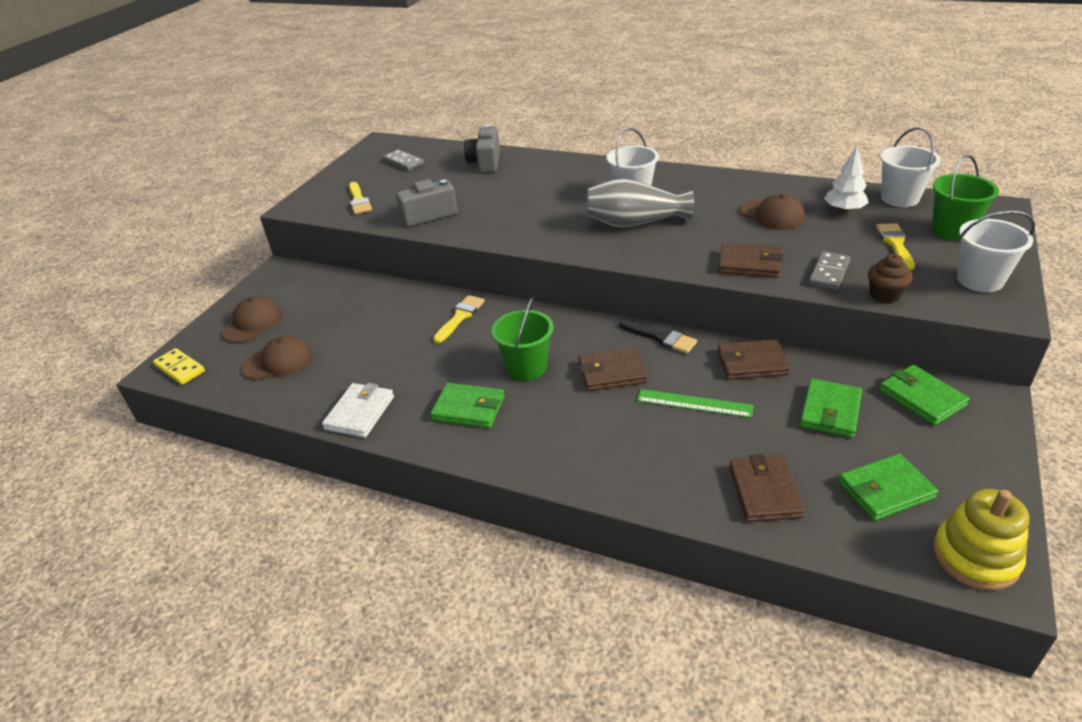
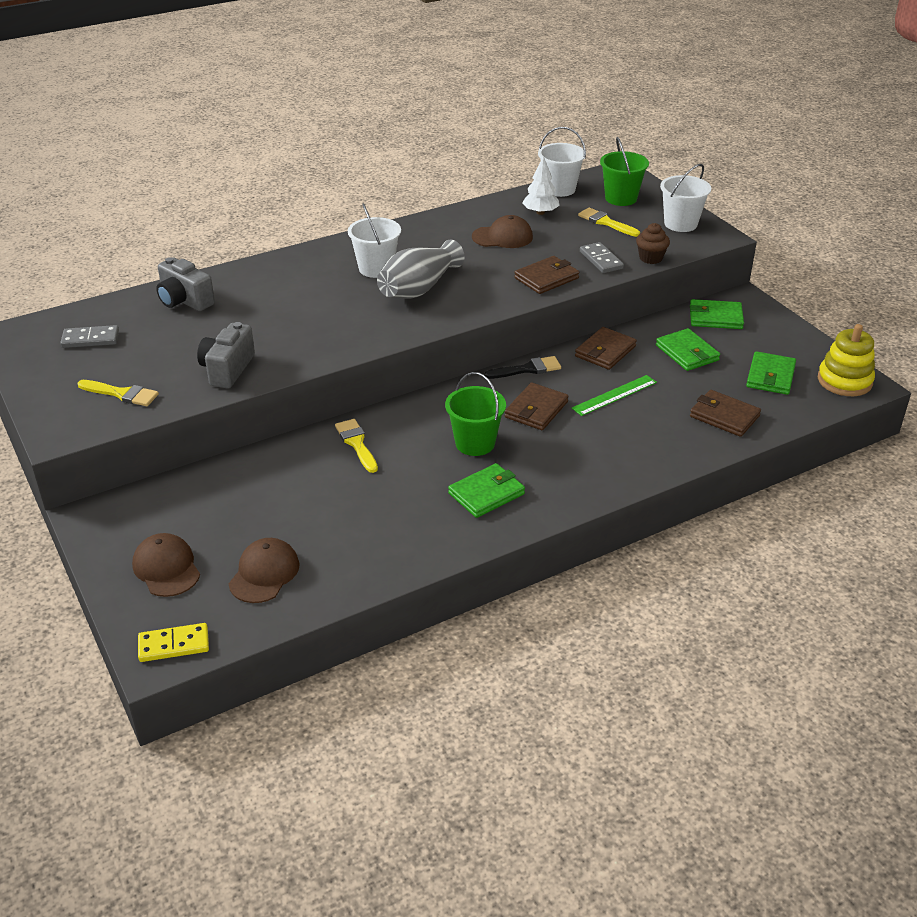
camera: 55 degrees left, 0 degrees up
(360, 413) = (414, 552): white wallet -> none

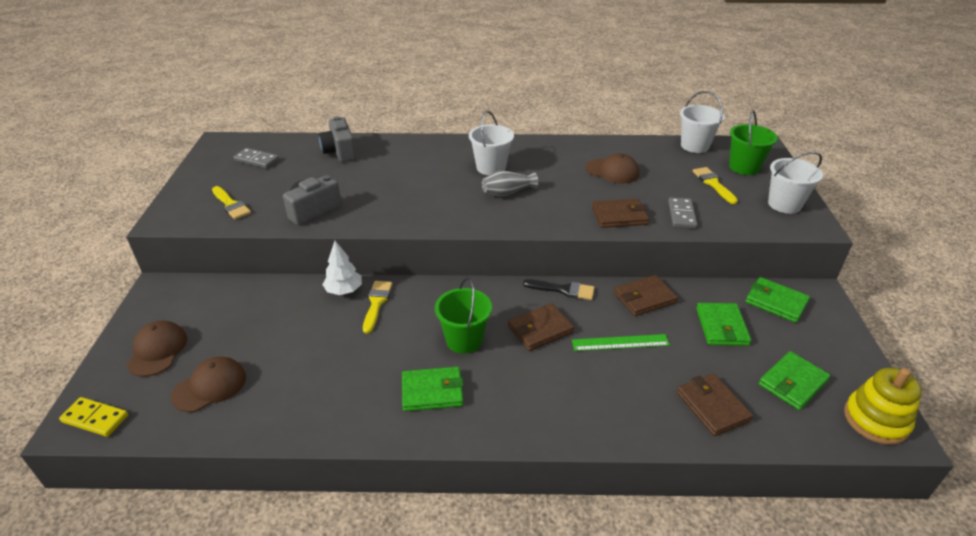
camera: 30 degrees right, 0 degrees up
(419, 288) = (507, 193): grey vase -> grey vase, size x0.61
(540, 212) = (661, 160): white tree -> white tree (344, 290)
(650, 258) = (730, 227): brown cupcake -> none

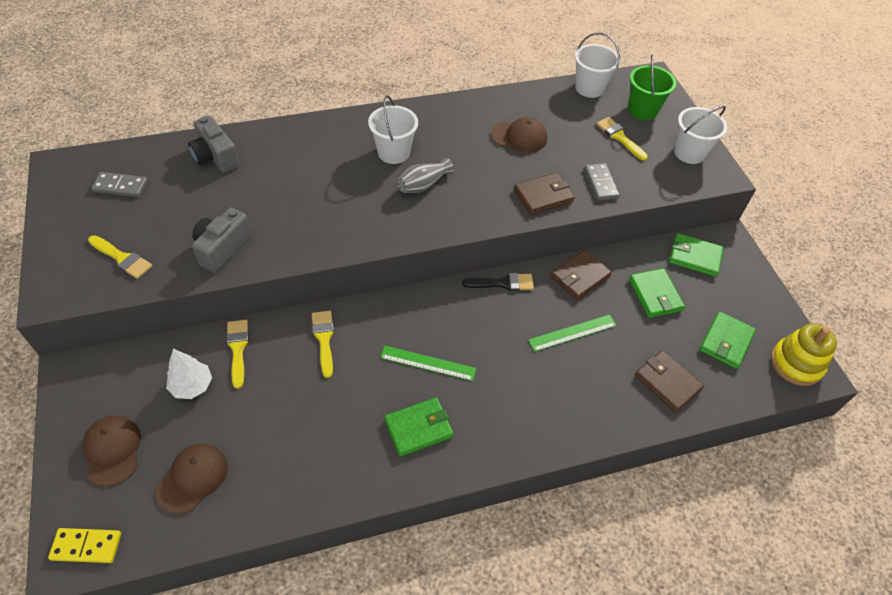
camera: 20 degrees left, 15 degrees up
(299, 296) = (238, 349): none -> yellow brush
(344, 290) = (283, 331): white tree -> white tree (192, 386)
(464, 340) = (428, 363): green bucket -> green ruler
(540, 329) = (495, 334): brown wallet -> none

